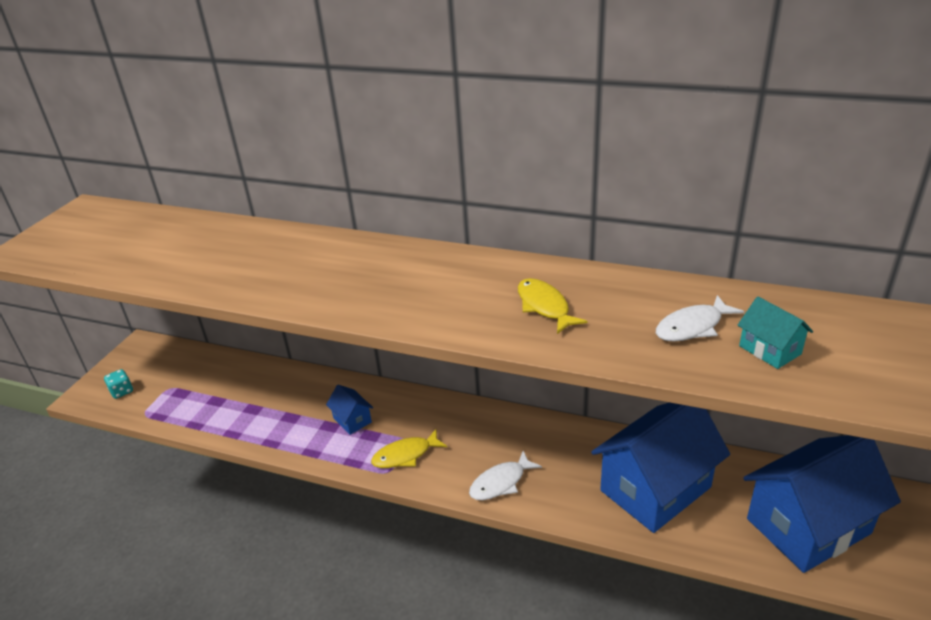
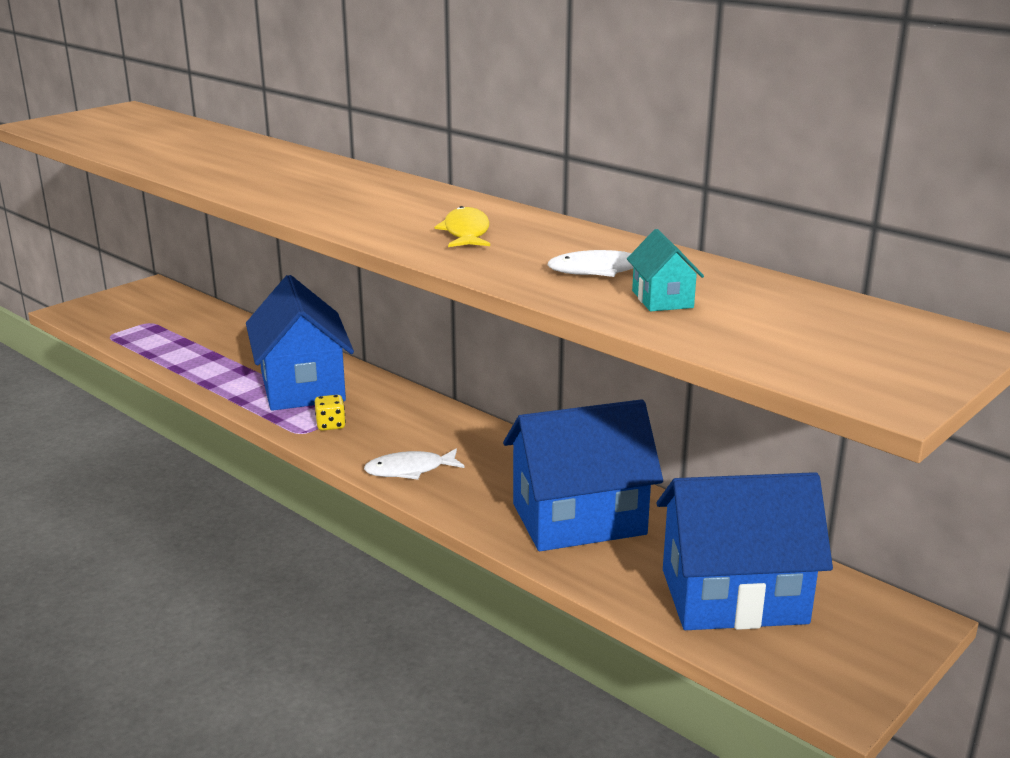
camera: 20 degrees right, 10 degrees down
(122, 391) = (104, 315): turquoise dice -> none
(352, 420) = (302, 386): blue house -> blue house, size x2.36
(405, 455) = (330, 425): yellow fish -> yellow dice

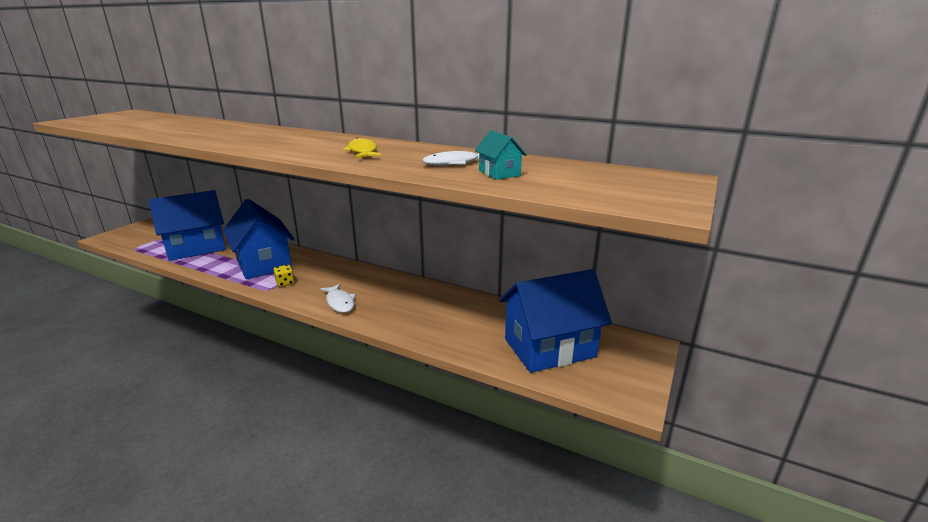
camera: 15 degrees left, 0 degrees up
(409, 470) = (339, 302): white fish -> white fish turned 90 degrees counterclockwise
(578, 519) = (447, 317): blue house -> blue house (196, 248)

